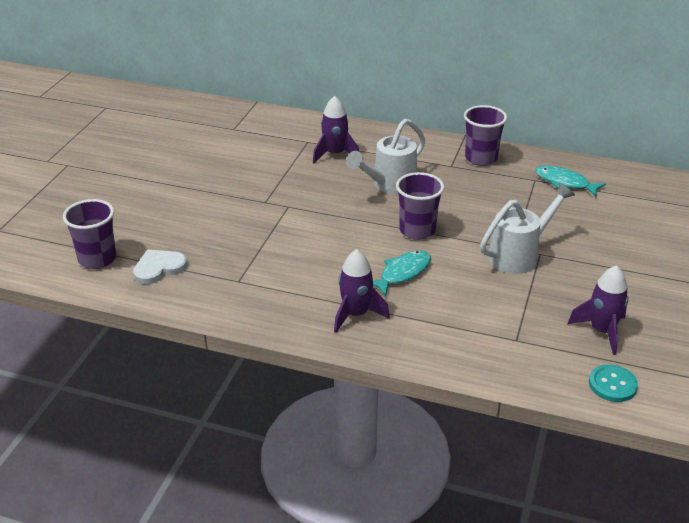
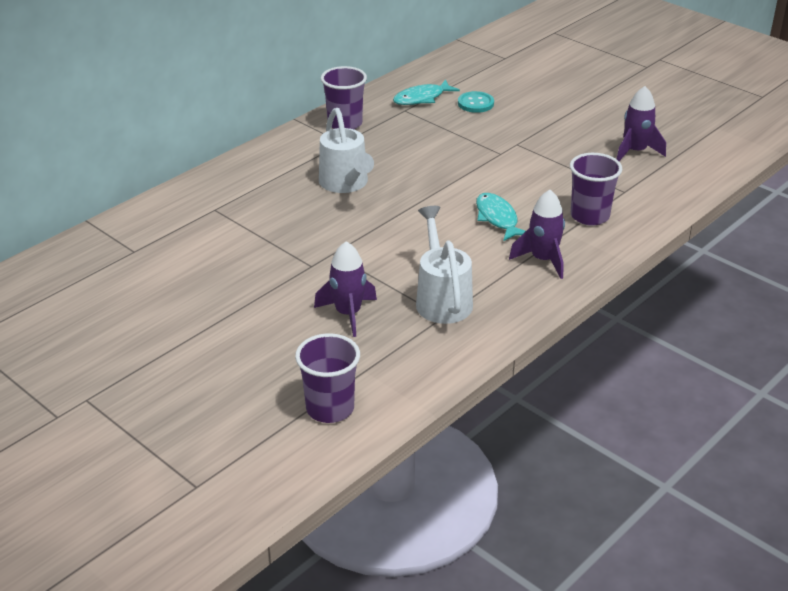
camera: 65 degrees left, 0 degrees up
(159, 268) = (382, 365): white heart -> none
(335, 154) = (258, 199): purple rocket -> purple rocket (348, 314)
(417, 230) = (436, 191): purple cup -> purple cup (589, 216)
(519, 255) = (512, 154): white watering can -> white watering can (442, 299)
(612, 384) = (699, 168): turquoise button -> turquoise button (475, 103)

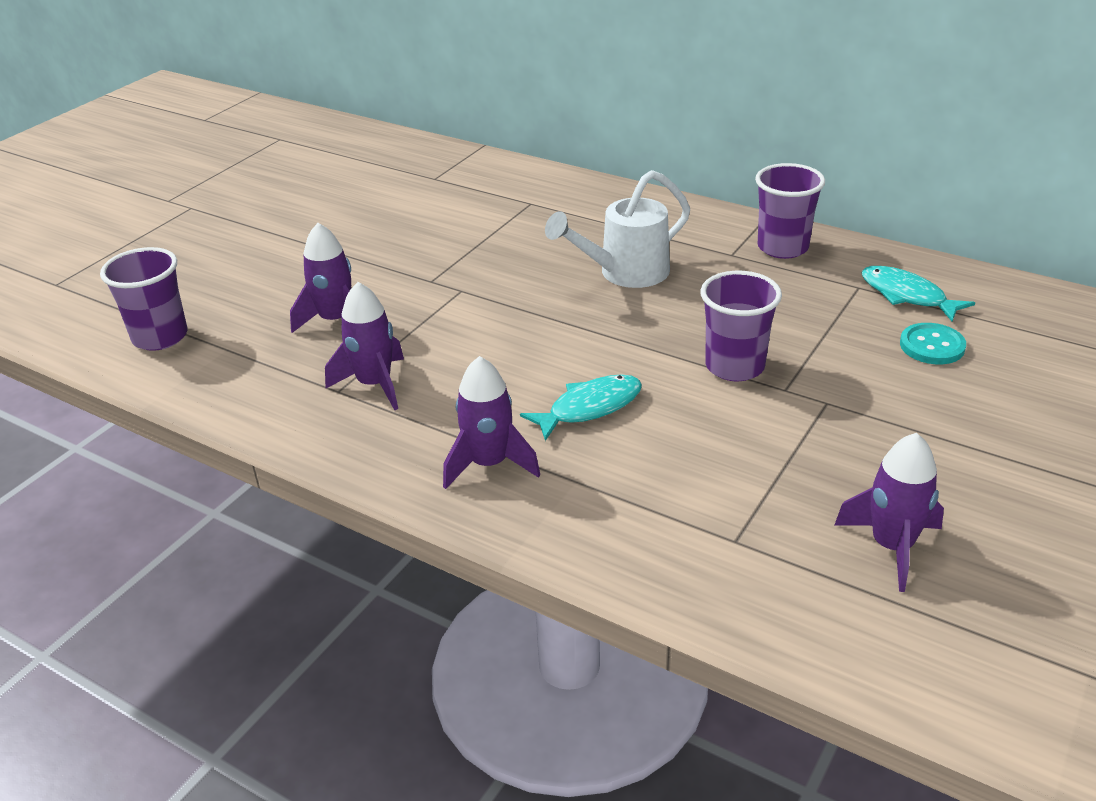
camera: 80 degrees right, 0 degrees up
(442, 299) = (375, 384): white watering can -> purple rocket
(589, 216) = (634, 503): purple cup -> purple cup (734, 366)

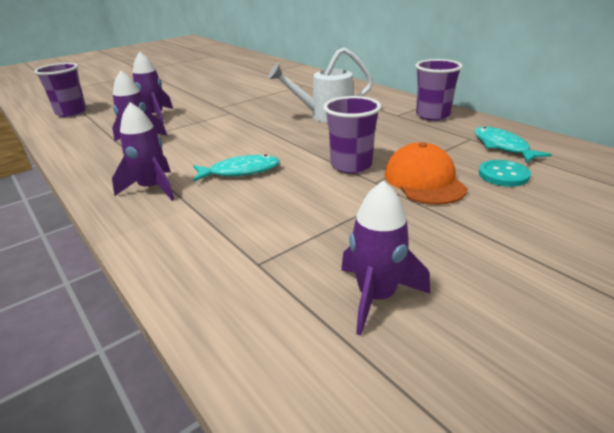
camera: 20 degrees right, 5 degrees down
(844, 374) = (424, 181): none -> orange cap

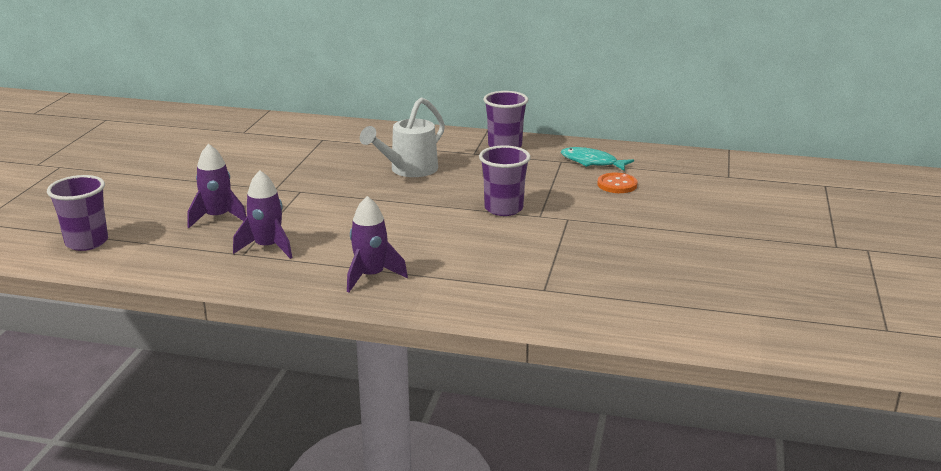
camera: 40 degrees left, 5 degrees down
(240, 171) = (422, 240): turquoise fish -> none
(376, 296) = (634, 278): purple rocket -> none
(424, 181) = (572, 204): orange cap -> none
(503, 175) = (617, 184): turquoise button -> orange button

